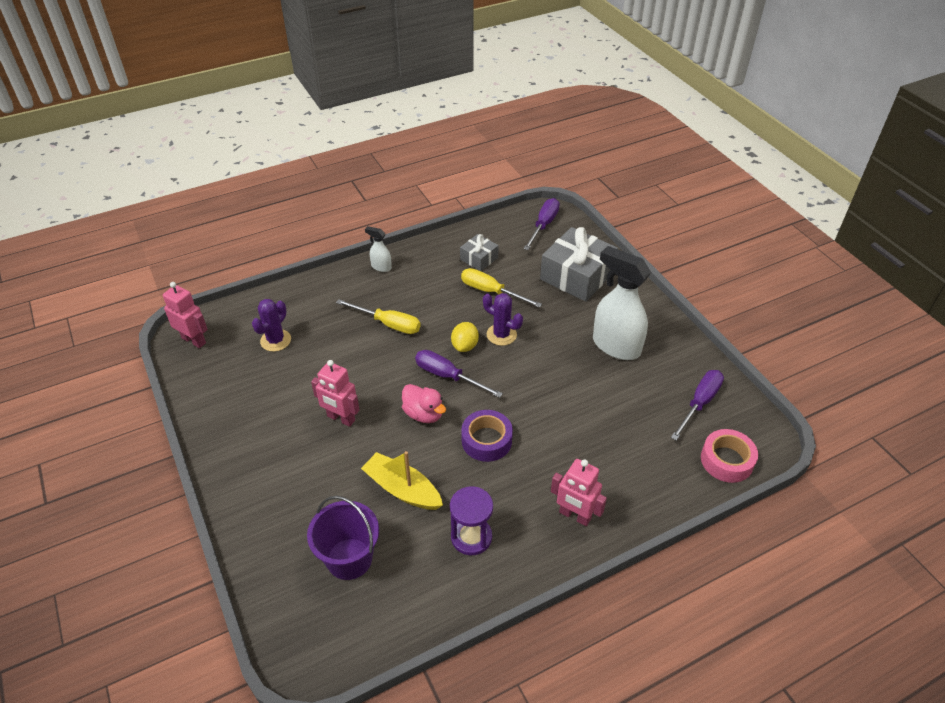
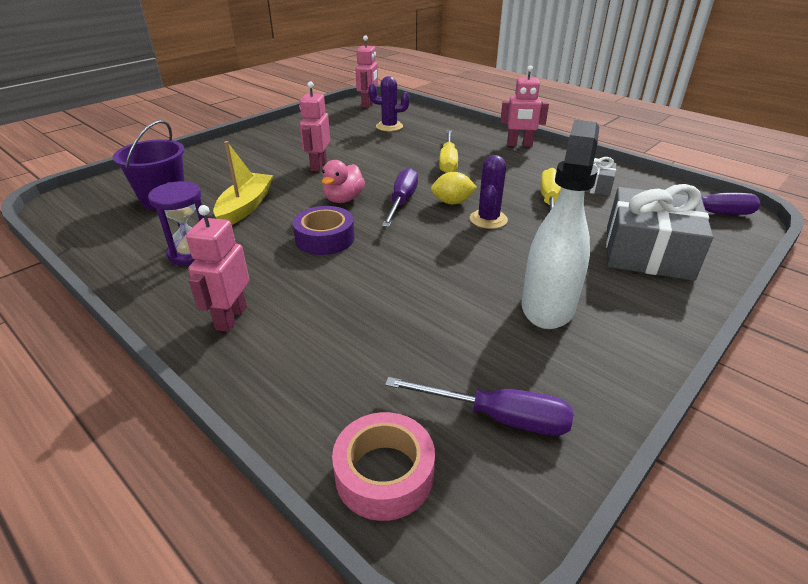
camera: 70 degrees right, 10 degrees down
(381, 267) = (519, 145): white spray bottle -> pink robot

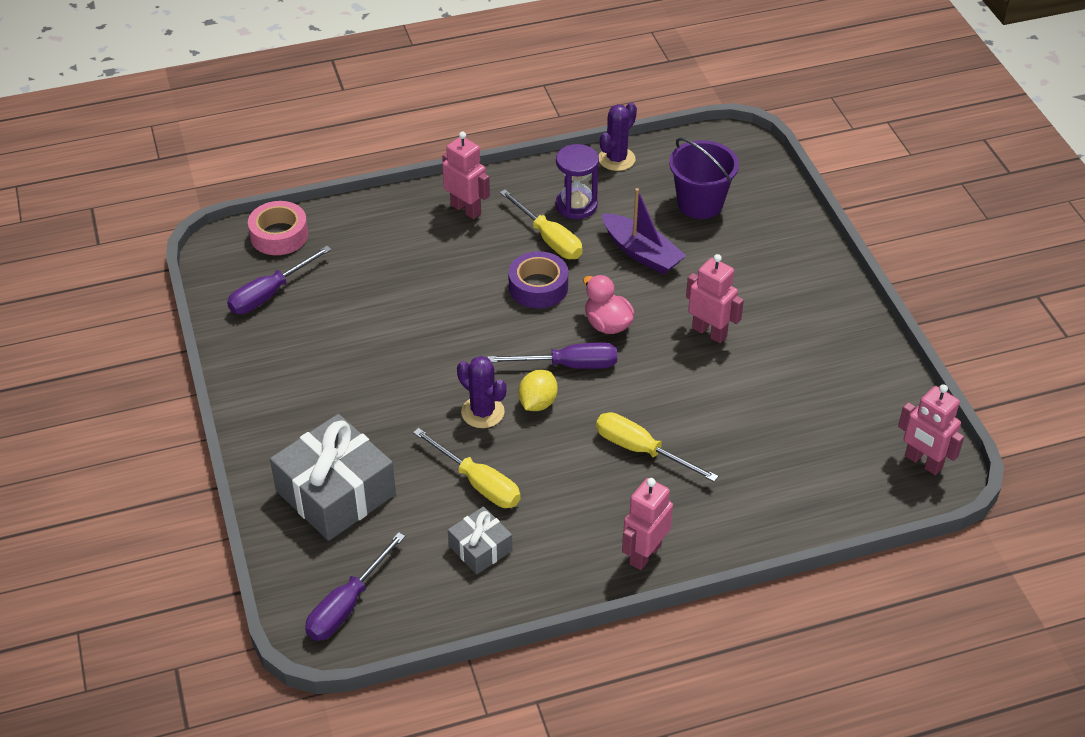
camera: 120 degrees right, 10 degrees up
(245, 207) = (641, 253): yellow boat -> purple boat
(253, 252) = (549, 239): none -> yellow screwdriver
(389, 126) = (804, 446): purple cactus -> purple cactus (616, 159)
(402, 201) = (569, 365): purple screwdriver -> purple screwdriver turned 45 degrees counterclockwise
(548, 305) = (333, 376): white spray bottle -> none

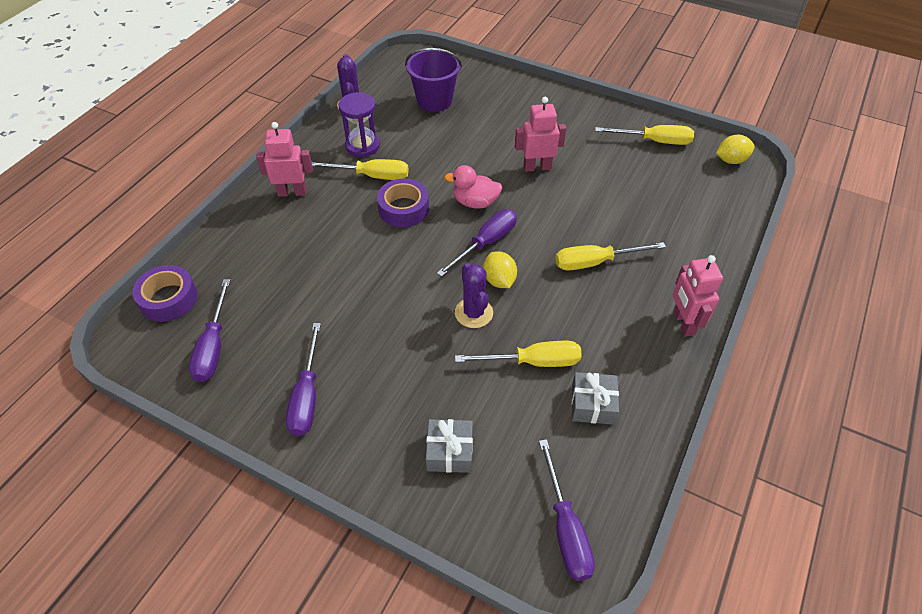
camera: 45 degrees left, 5 degrees up
(279, 235) = (168, 299): pink tape -> purple tape
(289, 378) = (307, 396): none -> purple screwdriver
(336, 492) = (449, 451): grey gift -> grey gift, size x0.52
(482, 412) = (474, 313): purple cactus -> purple cactus turned 75 degrees clockwise
(641, 253) = (439, 148): purple boat -> none
(868, 388) = (654, 141): none -> yellow screwdriver
(923, 462) = (731, 160): pink robot -> yellow lemon

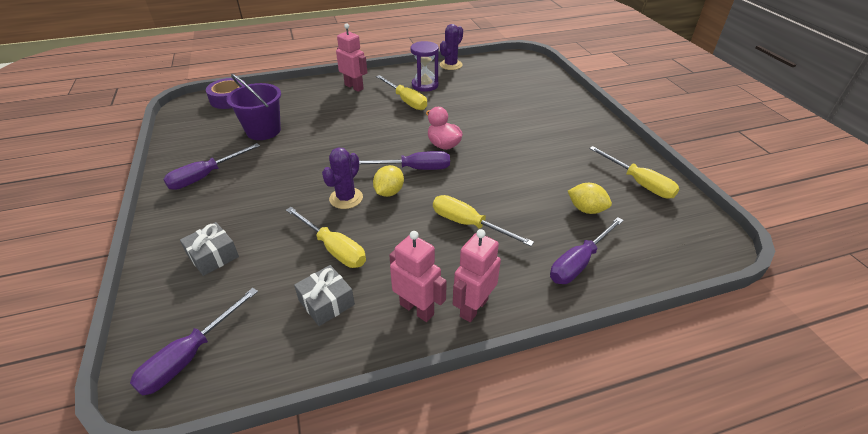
camera: 45 degrees right, 10 degrees down
(213, 346) = (211, 128): purple screwdriver -> purple screwdriver (579, 263)
(403, 209) = (396, 125): purple tape -> none
(434, 101) = (504, 84): purple bucket -> purple bucket (263, 131)
(537, 167) = (516, 149): pink robot -> pink robot (417, 309)
(731, 160) = (698, 233): yellow lemon -> yellow lemon (586, 209)

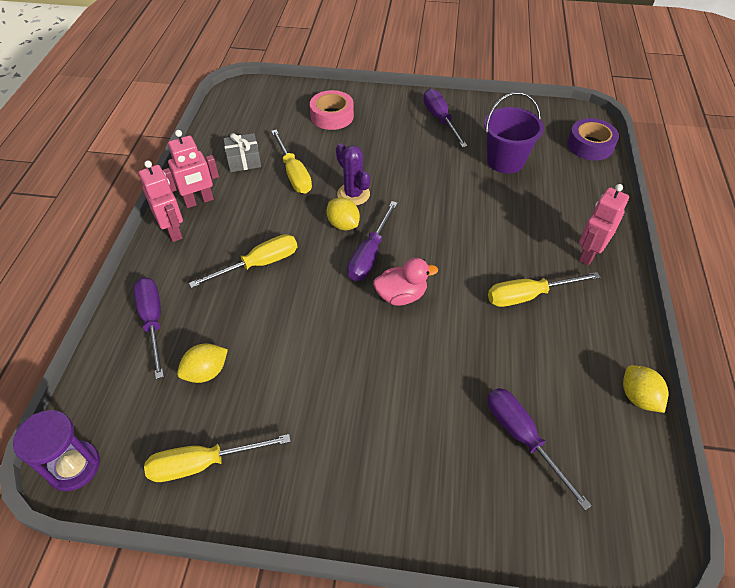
camera: 115 degrees right, 10 degrees up
(189, 356) = (250, 102): purple screwdriver -> purple screwdriver (522, 438)
(213, 256) = (332, 116): grey gift -> pink tape
(334, 249) = (294, 174): yellow screwdriver -> yellow screwdriver turned 90 degrees counterclockwise
(354, 87) = (589, 254): pink robot -> pink robot turned 150 degrees clockwise
(425, 85) = (570, 333): purple hourglass -> purple hourglass (74, 466)
(451, 65) = (638, 397): purple cactus -> yellow lemon

